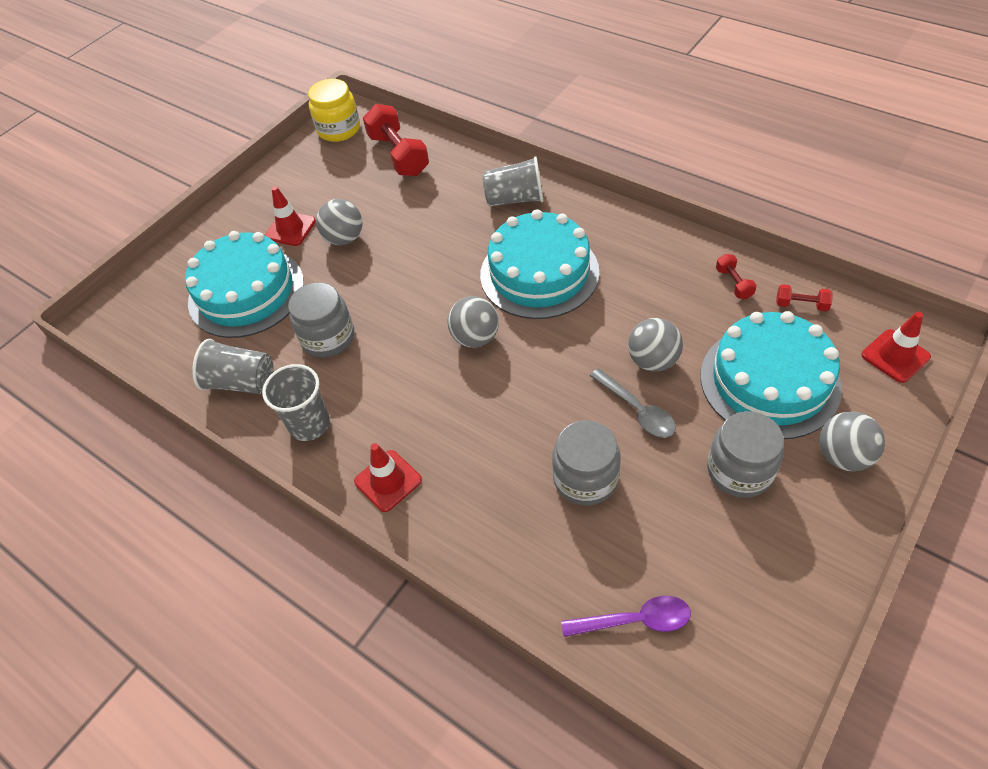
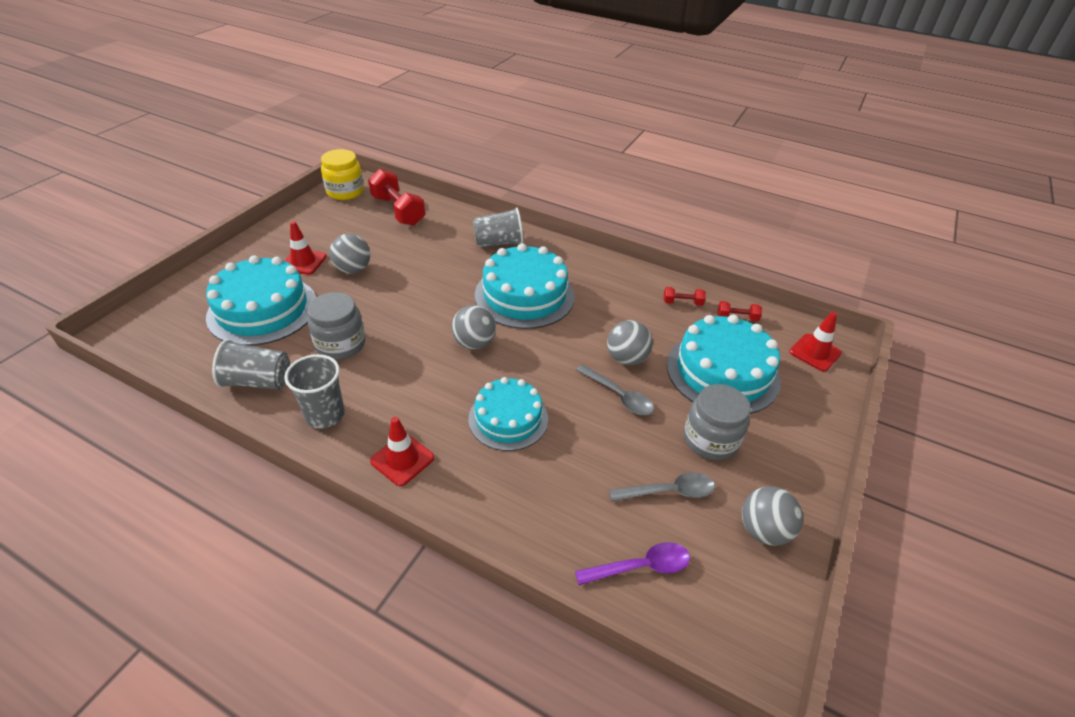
camera: 15 degrees left, 10 degrees down
(506, 435) = (508, 419): none -> turquoise cake
(585, 478) = (581, 451): grey jar -> none
(679, 533) = (668, 491): none -> grey spoon
(733, 283) = (682, 303): red dumbbell -> red dumbbell turned 60 degrees counterclockwise
(842, 456) = (790, 426): grey ball -> grey ball (763, 530)

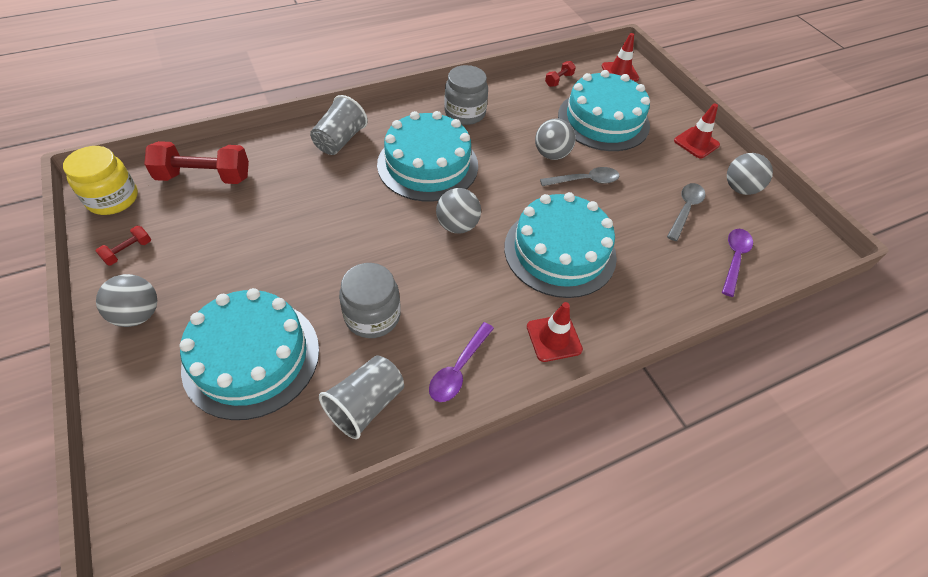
camera: 55 degrees left, 10 degrees up
(303, 262) = (204, 289): red traffic cone -> red traffic cone (696, 143)
(325, 414) = (458, 369): grey cup -> purple spoon
(353, 269) = (264, 255): grey ball -> grey ball (138, 314)
(508, 419) = (560, 251): turquoise cake -> turquoise cake, size x1.53
(682, 303) = (520, 93): red dumbbell -> red dumbbell (128, 251)
(710, 440) = (656, 164): grey jar -> grey jar (465, 113)

